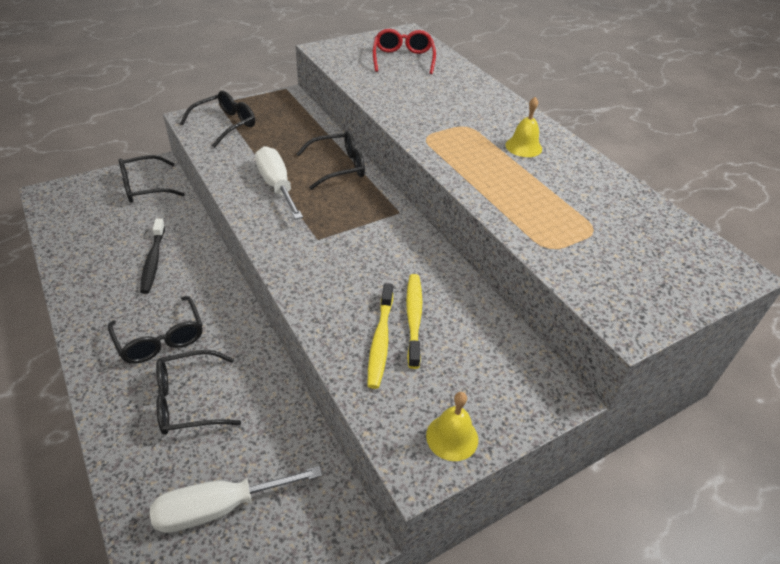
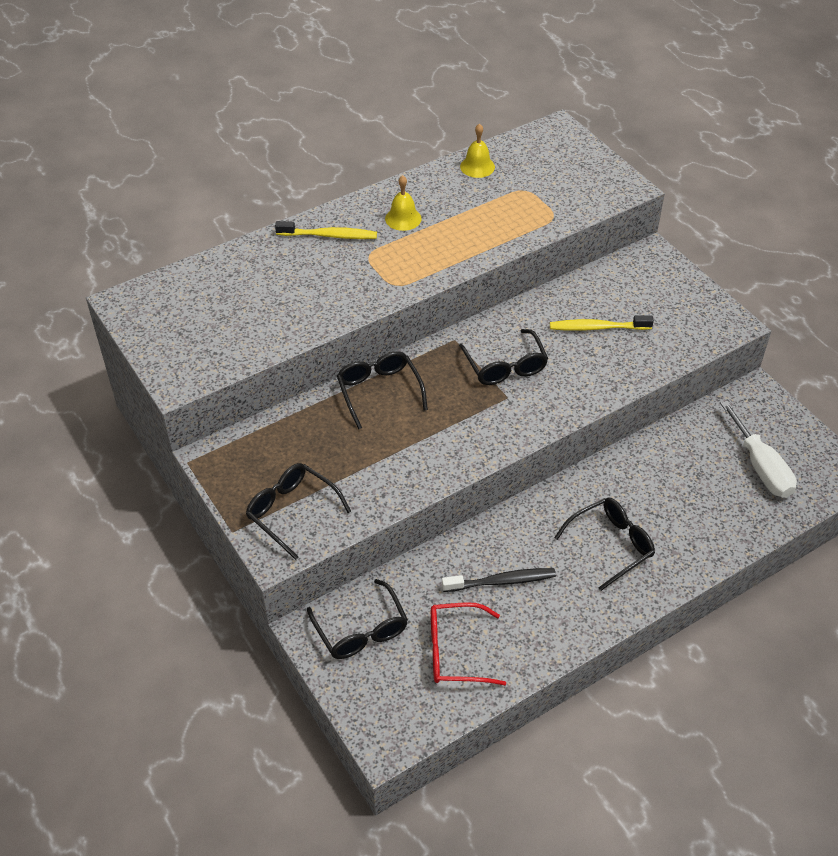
camera: 90 degrees left, 5 degrees up
(189, 400) = (674, 506): black glasses -> black glasses (505, 366)
(277, 186) = (422, 440): white screwdriver -> none
(380, 340) = (627, 347): yellow toothbrush -> yellow toothbrush (329, 235)
(403, 59) = (208, 305): red glasses -> red glasses (456, 651)
(452, 437) = (704, 307): yellow bell -> yellow bell (477, 166)

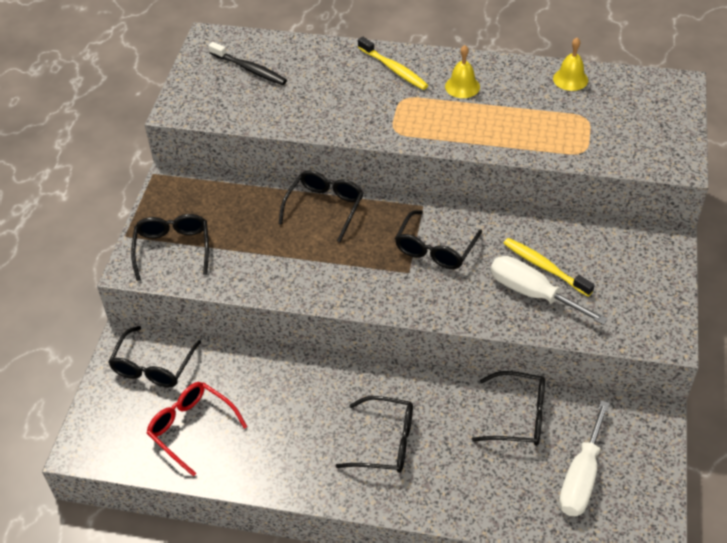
camera: 45 degrees right, 0 degrees up
(501, 581) = (278, 406): black toothbrush -> black toothbrush (249, 69)
(612, 352) = (532, 293): none -> white screwdriver
(674, 457) = (518, 416): none -> black glasses

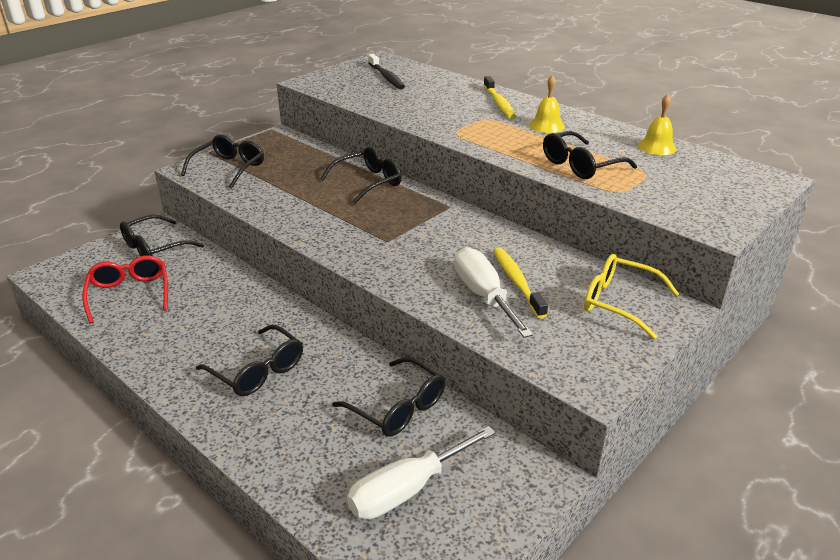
camera: 30 degrees right, 15 degrees down
(435, 248) = (429, 235): black glasses -> black glasses (581, 165)
(630, 252) = (619, 303): none -> yellow glasses

